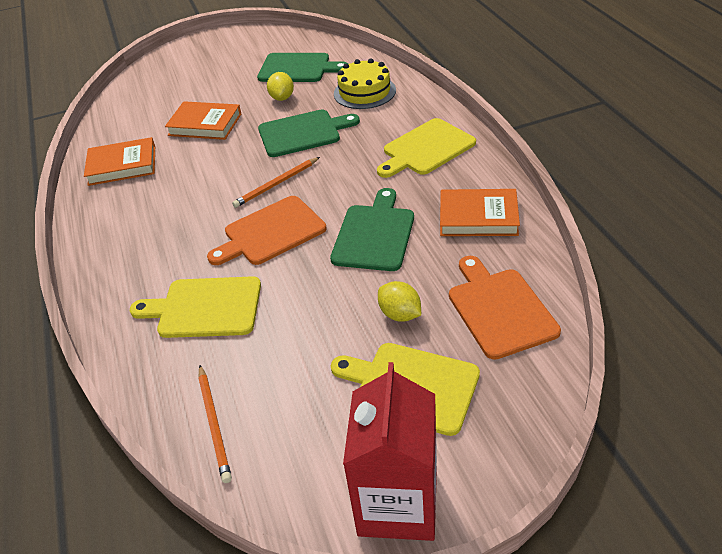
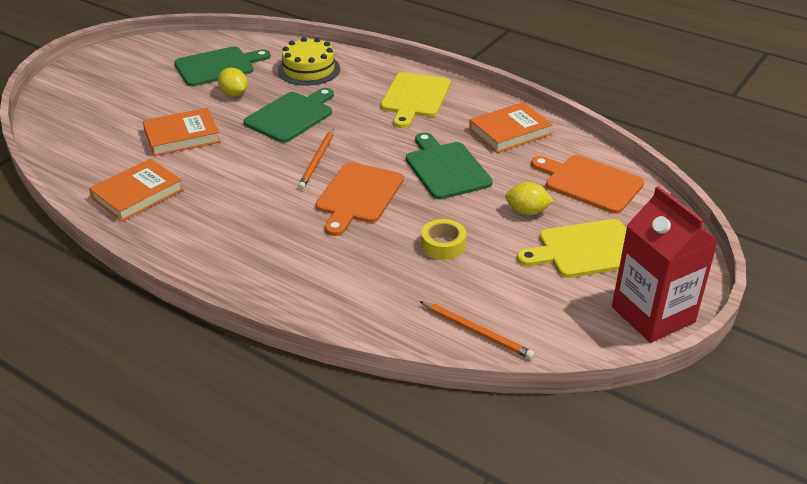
camera: 40 degrees left, 5 degrees down
(205, 307) = (370, 266): yellow cutting board -> none
(285, 315) = (443, 245): none -> yellow tape

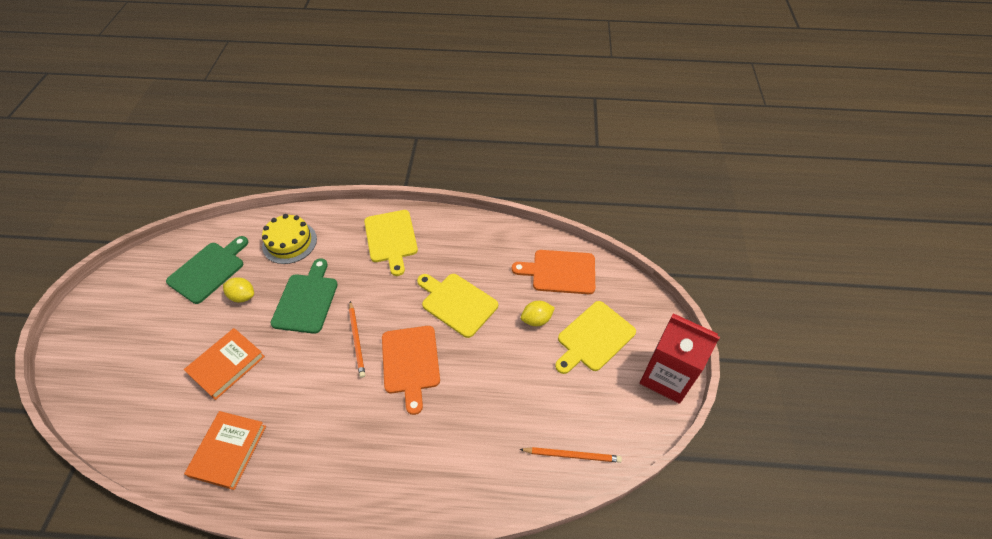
camera: 30 degrees left, 15 degrees up
(443, 245) = (500, 382): yellow tape -> none
(446, 168) = (457, 303): green cutting board -> yellow cutting board
(510, 132) = (479, 245): orange book -> none

